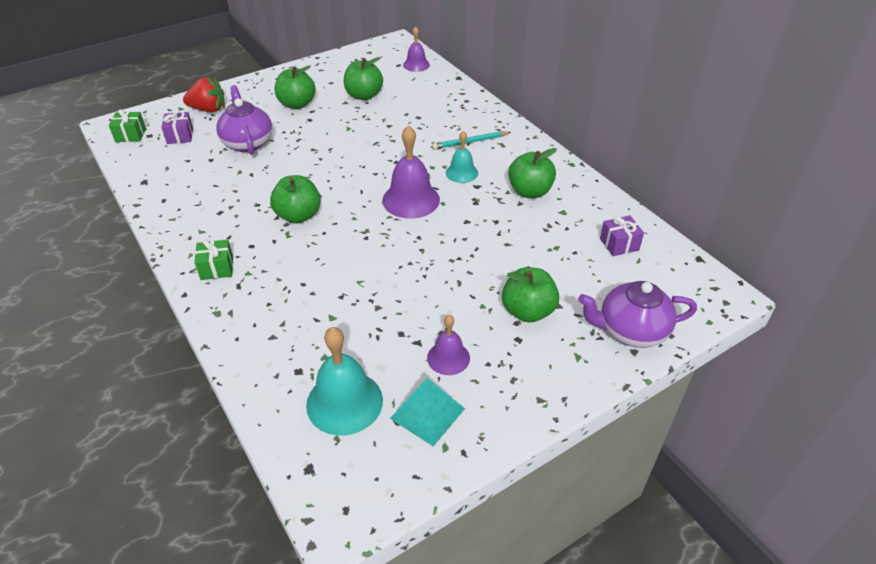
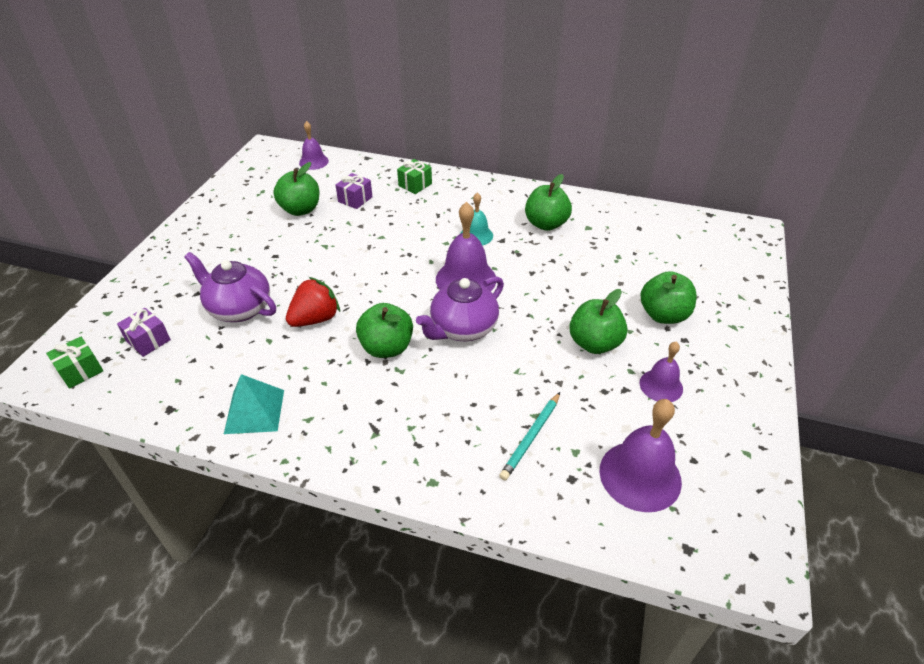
camera: 40 degrees left, 0 degrees up
(208, 109) = (145, 298): red strawberry -> red strawberry (315, 319)
(217, 268) = (375, 442): green gift -> green gift (415, 185)
(297, 104) = (242, 247): green apple -> green apple (594, 343)
(344, 402) = (640, 475): turquoise bell -> purple bell
(427, 413) = (704, 438): turquoise pyramid -> turquoise pyramid (254, 411)
(470, 142) = (449, 207): turquoise pencil -> turquoise pencil (531, 437)
(619, 244) = (653, 231): purple gift -> purple gift (355, 199)
(631, 331) = (738, 287): purple teapot -> purple teapot (462, 328)

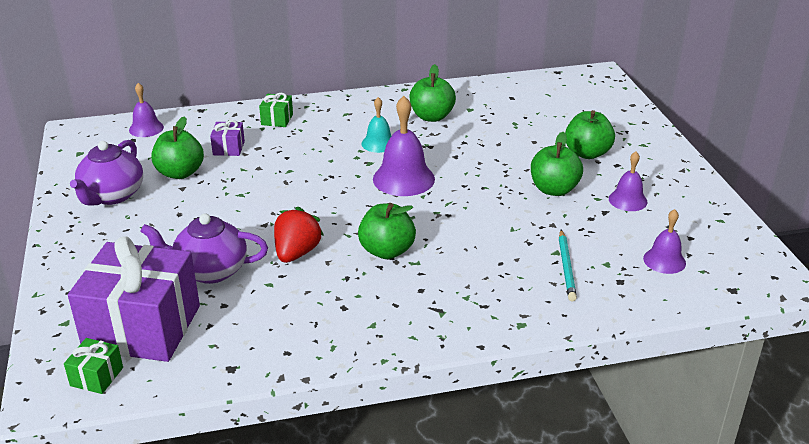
camera: 30 degrees left, 10 degrees down
(148, 340) = (142, 327): purple gift -> purple gift, size x2.44
(254, 411) = (317, 338): turquoise pyramid -> none
(462, 328) = (438, 215): purple teapot -> purple teapot (112, 195)
(640, 475) = (664, 260): purple bell -> purple bell, size x0.59

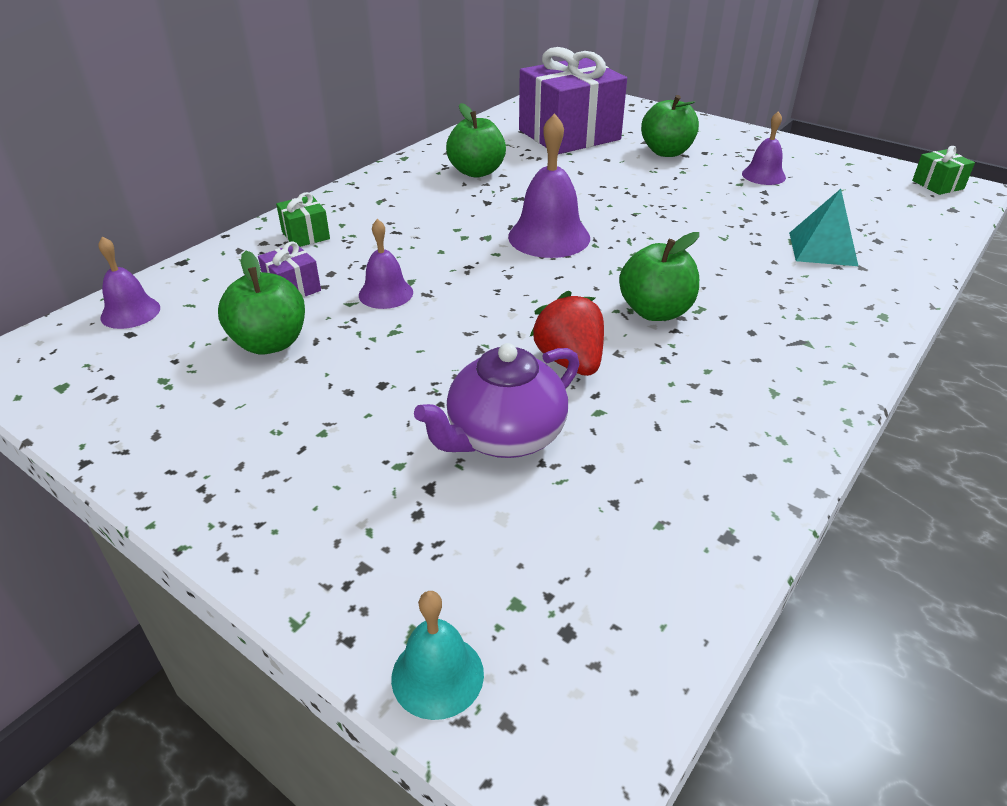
camera: 40 degrees left, 5 degrees up
(97, 376) = (590, 677): green gift -> green gift (937, 185)
(112, 195) = (208, 416): purple teapot -> none
(142, 327) = (538, 562): purple gift -> purple gift (569, 135)
(378, 143) = (465, 215): turquoise bell -> turquoise bell (437, 675)
(554, 189) = (695, 190): green apple -> none
(566, 267) = (822, 249): turquoise pencil -> turquoise pyramid
(664, 260) = (874, 209): purple bell -> purple bell (386, 293)

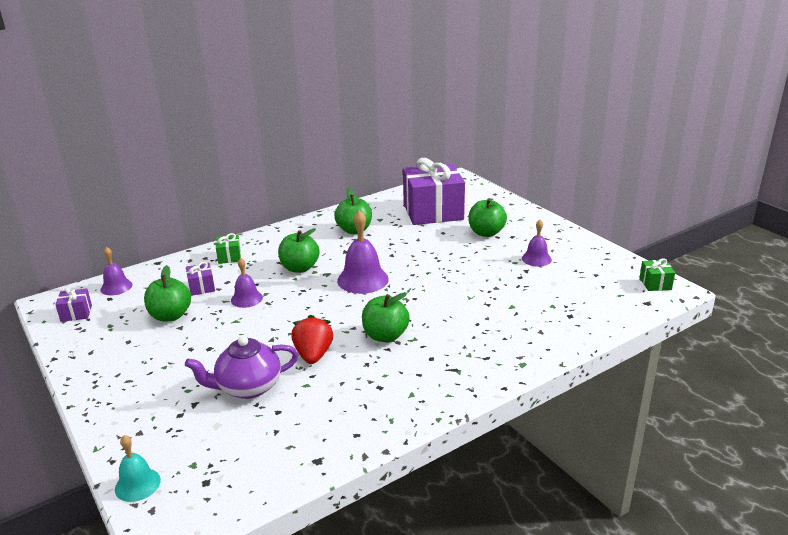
camera: 20 degrees right, 10 degrees down
(79, 370) = (76, 313): none -> purple gift
(436, 235) = (300, 268): none -> green apple
(822, 249) = (526, 315): turquoise pyramid -> none

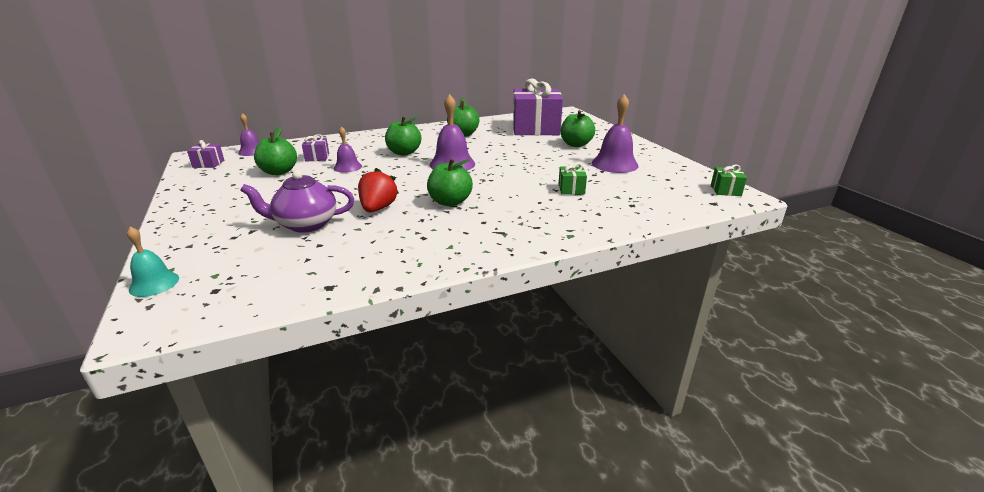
camera: 10 degrees right, 0 degrees up
(229, 257) = (352, 141): green gift -> green gift (571, 189)
(536, 259) = (614, 164): purple bell -> purple bell, size x1.68

